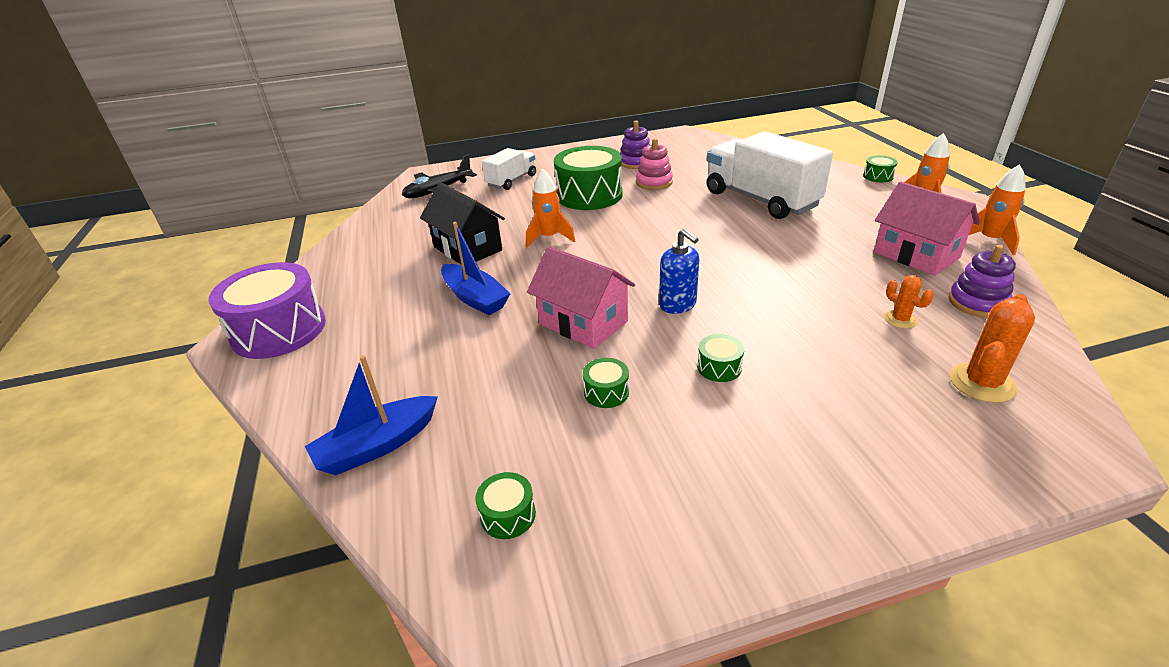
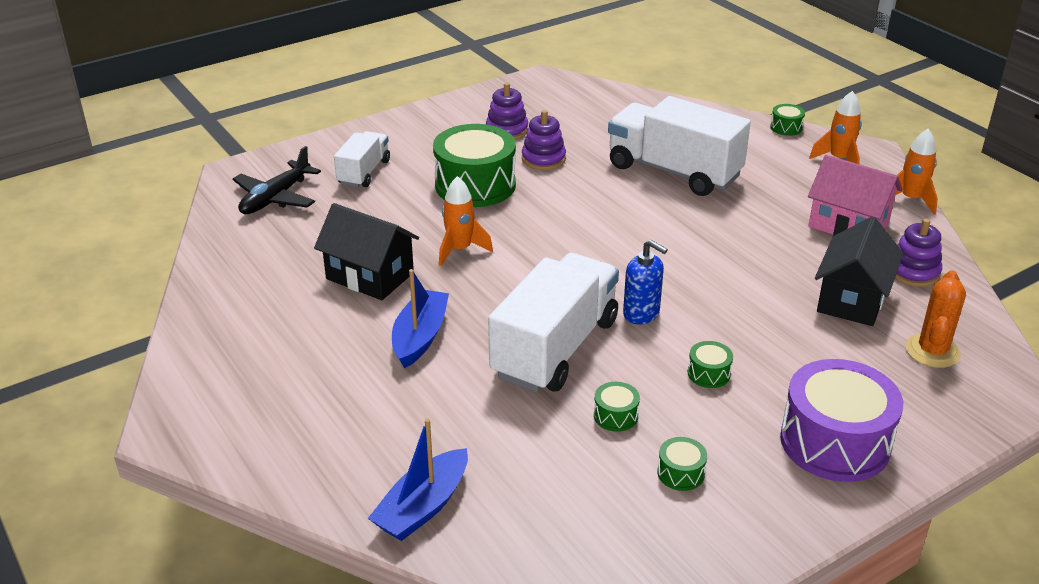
camera: 20 degrees left, 0 degrees up
(279, 330) = (213, 410): purple drum -> purple drum (835, 442)
(475, 298) = (420, 337): blue boat -> blue boat turned 105 degrees counterclockwise
(508, 515) = (586, 539): green drum -> green drum (680, 473)
(583, 323) = (555, 348): pink house -> white truck
(654, 182) = (543, 159): pink stacking toy -> purple stacking toy
(900, 319) = (852, 299): orange cactus -> black house

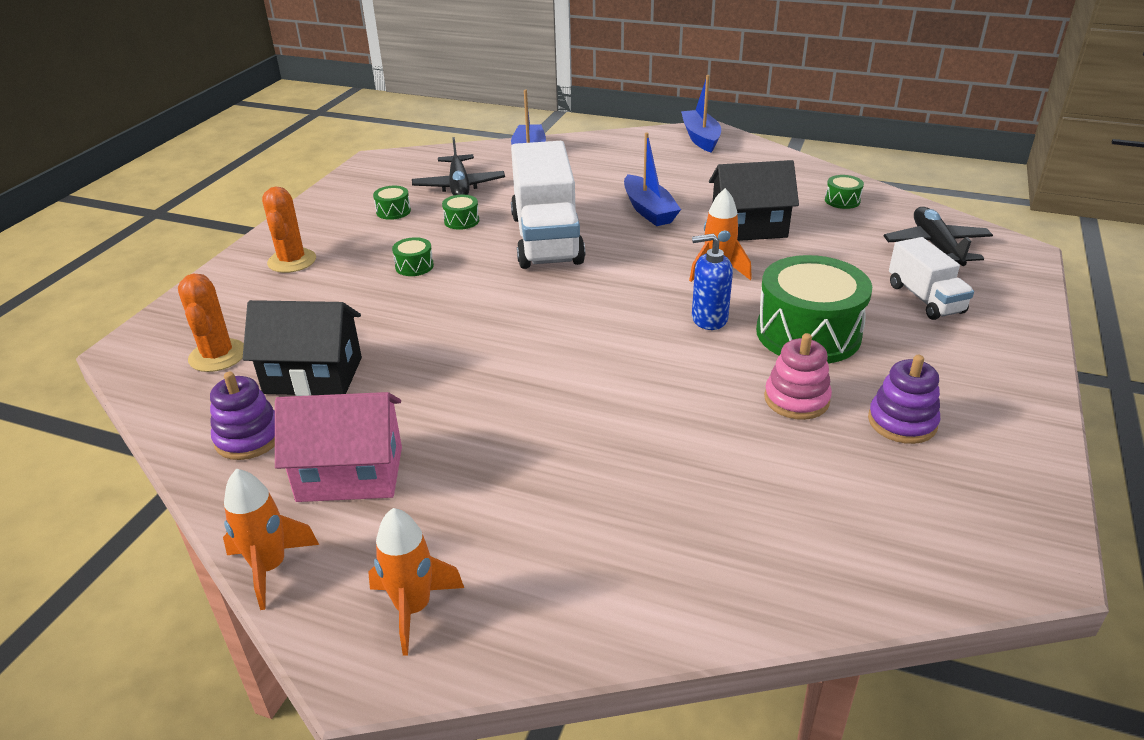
camera: 145 degrees right, 0 degrees up
(198, 421) = (700, 138): none -> blue boat
(543, 159) = (796, 399): purple stacking toy -> pink stacking toy
(570, 481) = (459, 186): none -> black plane
(641, 314) = (505, 285): blue soap dispenser -> blue soap dispenser (709, 319)
(673, 171) = (630, 457): white truck -> none
(786, 127) = (545, 654): green drum -> green drum (842, 201)
(835, 442) = (292, 261): purple drum -> orange cactus
(852, 299) = (313, 375): black house -> black house turned 75 degrees counterclockwise

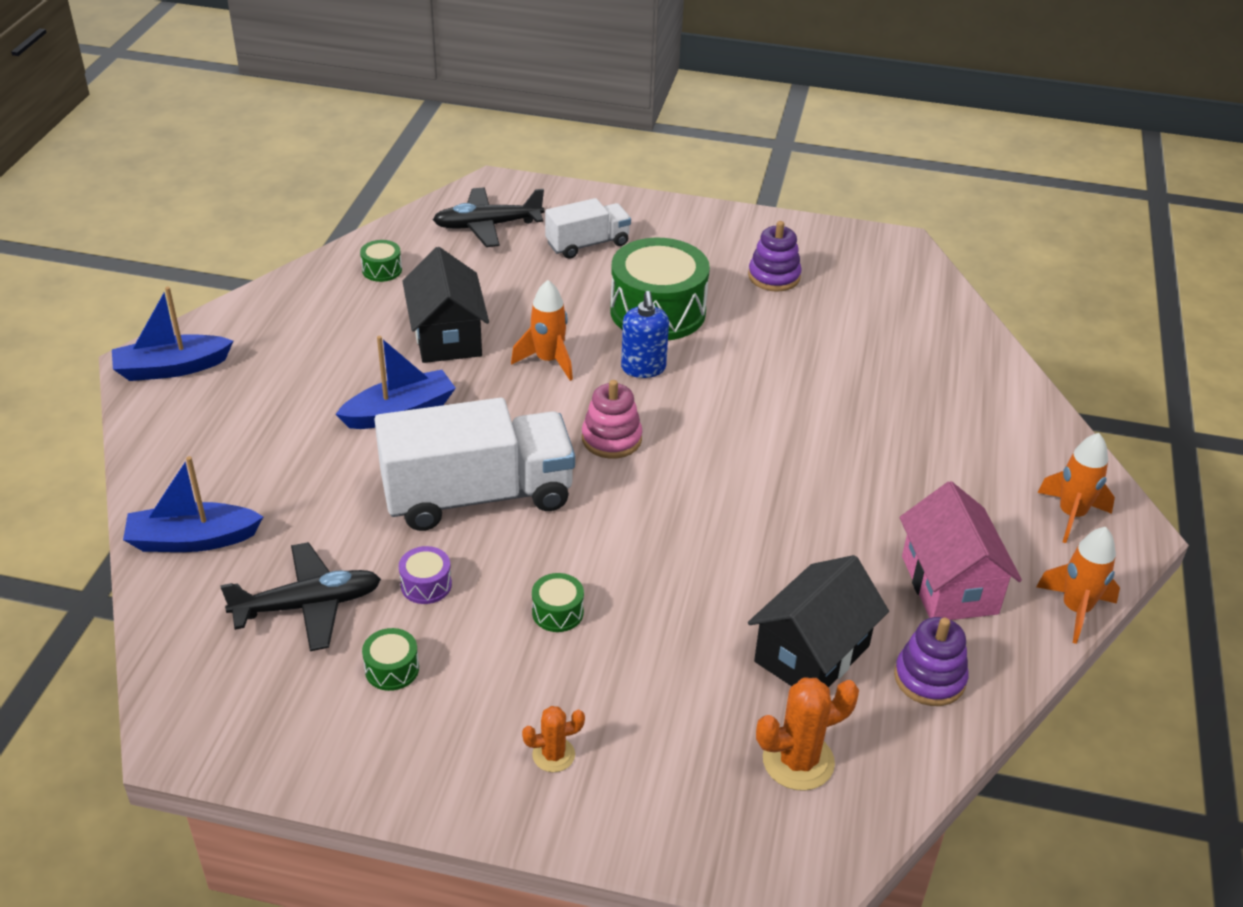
camera: 100 degrees left, 5 degrees up
(292, 261) = (553, 755): orange cactus -> orange cactus, size x0.59
(313, 375) = (812, 654): black house -> black house turned 45 degrees clockwise
(461, 221) = (426, 585): green drum -> purple drum
(796, 399) = (759, 324): pink stacking toy -> pink stacking toy (611, 439)

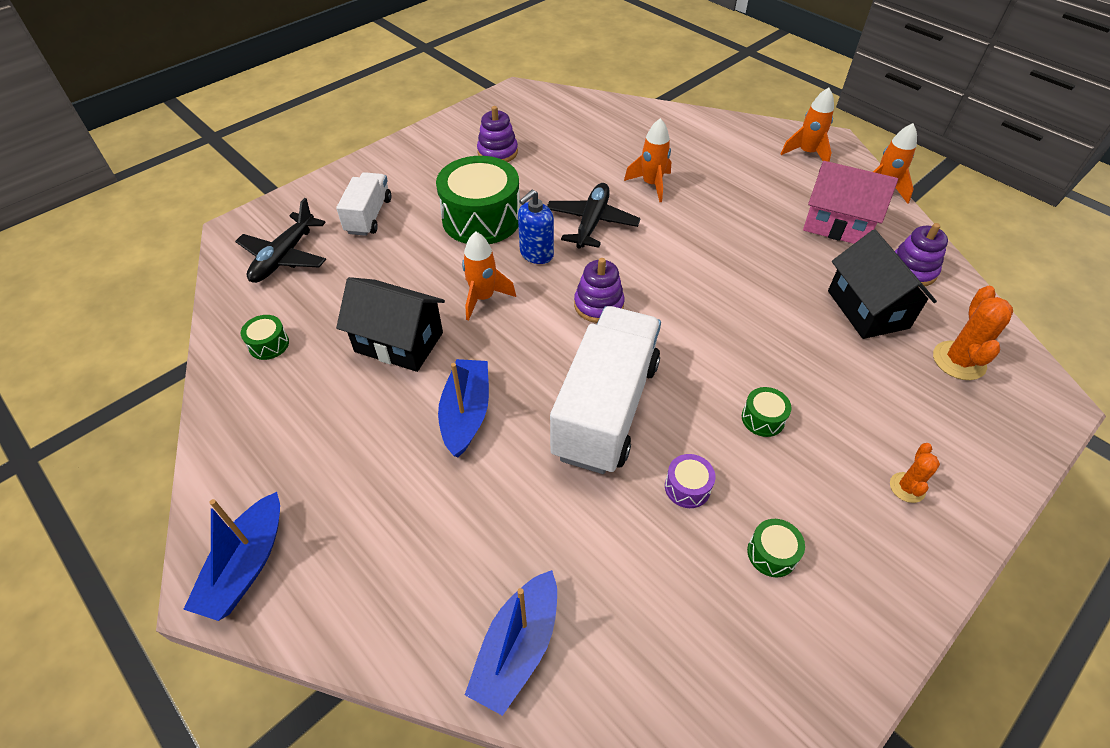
camera: 55 degrees left, 10 degrees up
(308, 605) = (664, 584): black plane -> black plane (592, 222)
(611, 439) = (598, 305): pink stacking toy -> purple stacking toy
(643, 368) = (536, 254): blue soap dispenser -> blue soap dispenser turned 105 degrees clockwise
(847, 405) = (651, 185): none -> orange rocket

